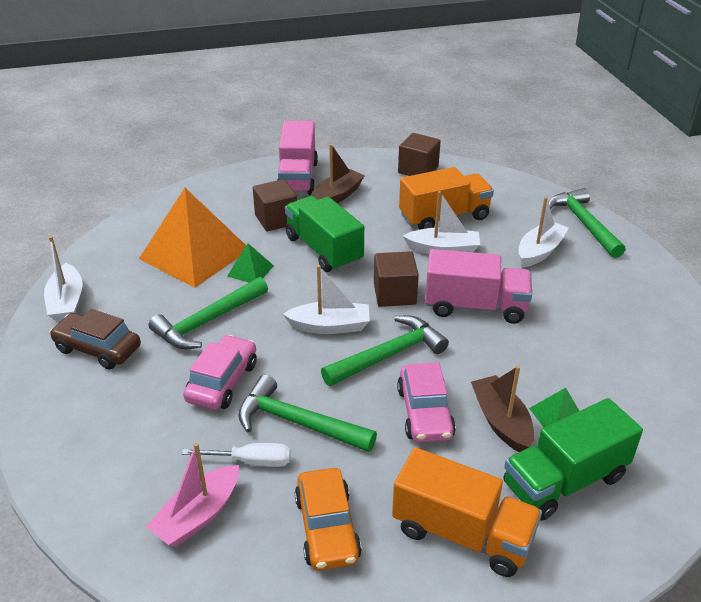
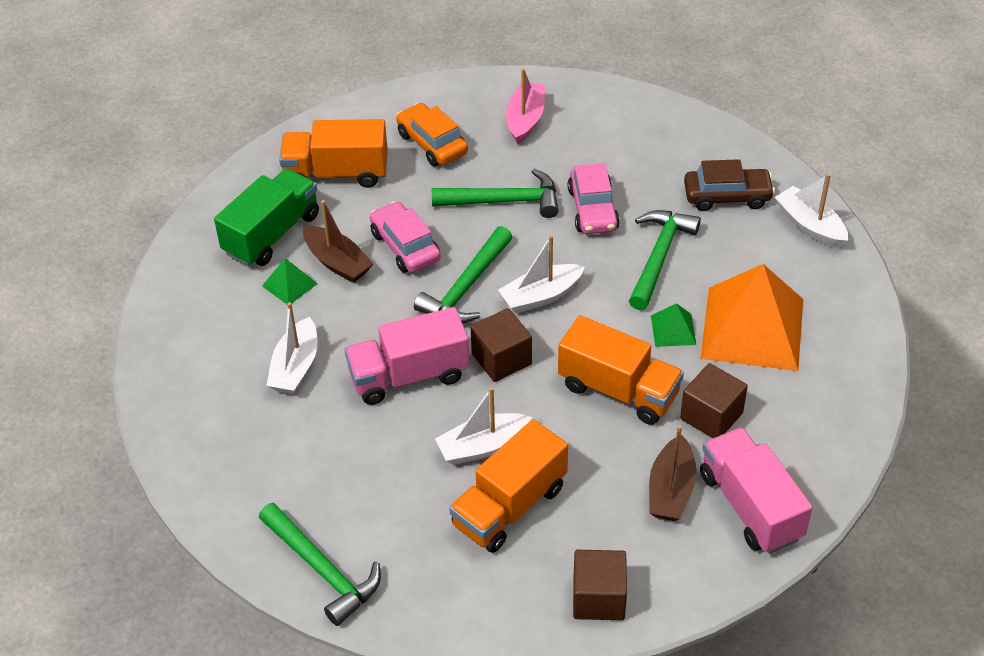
camera: 155 degrees right, 10 degrees up
(251, 461) = (517, 162): white screwdriver -> none
(324, 250) = (618, 390): green truck -> orange truck
(539, 251) = (365, 490): white boat -> white boat (295, 367)

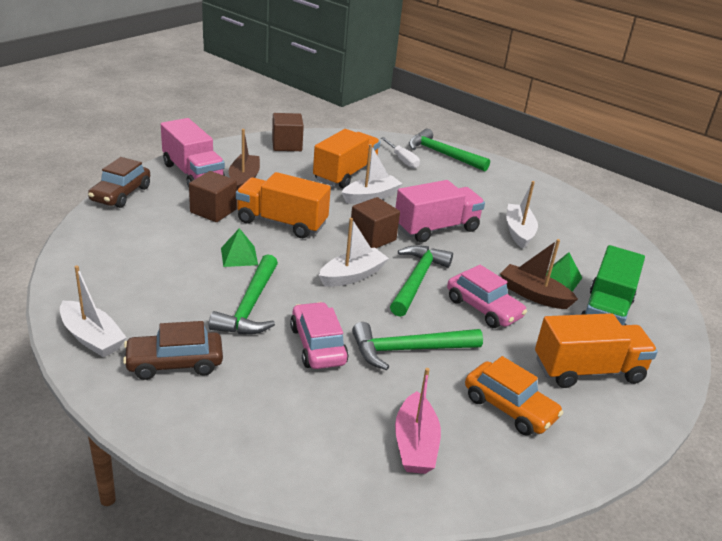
camera: 165 degrees right, 15 degrees down
(402, 550) = (402, 160): none -> white screwdriver
(752, 328) = (171, 258): orange pyramid -> none
(845, 454) = (121, 194): none -> brown car

